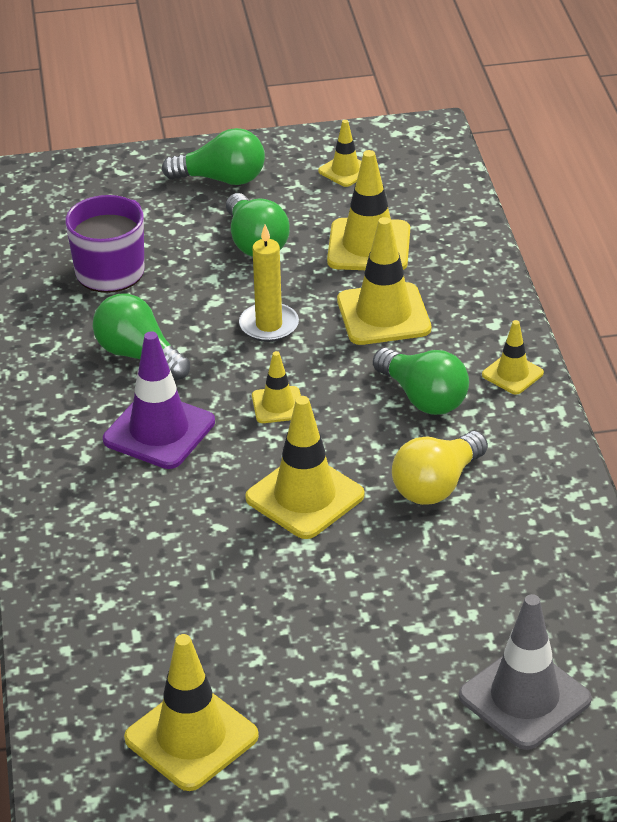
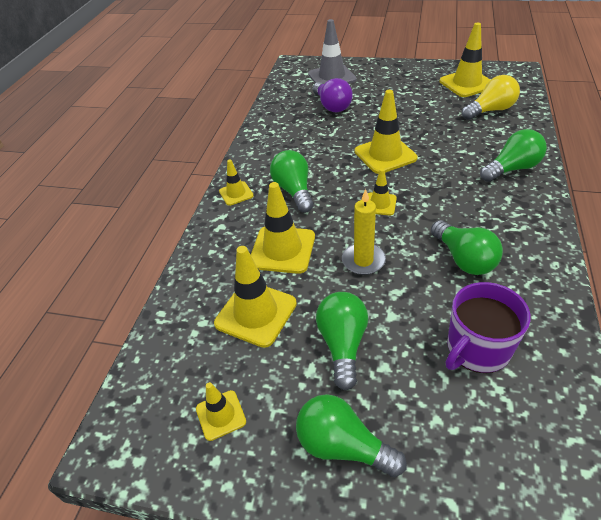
camera: 155 degrees left, 5 degrees up
(80, 514) = (512, 168): none -> green light bulb
(159, 431) = (458, 204): purple traffic cone -> none
(437, 485) = (316, 148): yellow light bulb -> yellow light bulb (490, 110)
(468, 599) = (332, 106): none -> purple light bulb

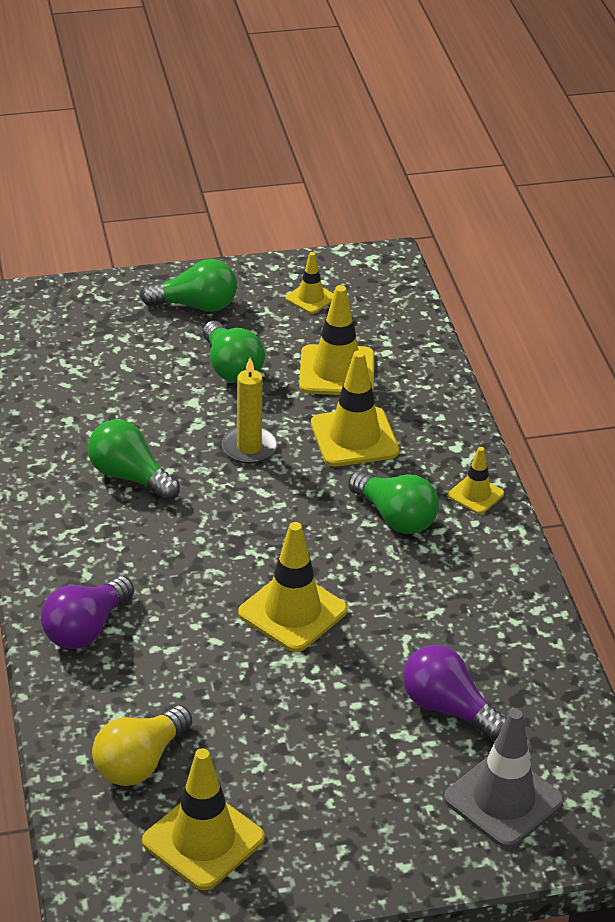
camera: 150 degrees right, 5 degrees down
(380, 204) = (262, 524): yellow traffic cone -> none
(477, 348) = (98, 394): purple mug -> none
(512, 168) = (86, 629): green light bulb -> purple light bulb

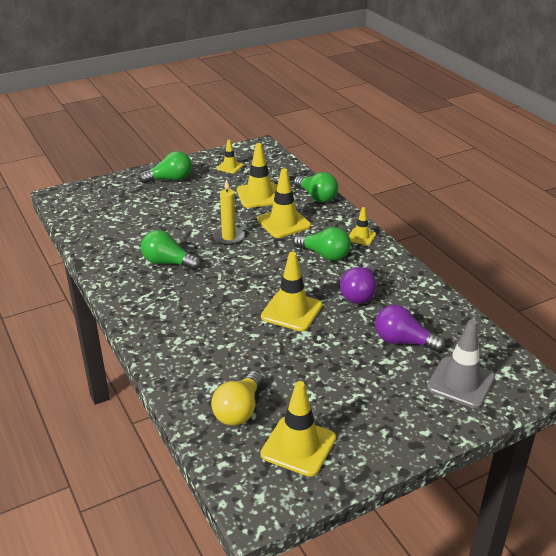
camera: 15 degrees left, 5 degrees down
(86, 629) = (174, 344): purple light bulb -> purple light bulb (359, 294)
(231, 367) = (202, 203): green light bulb -> green light bulb (317, 197)

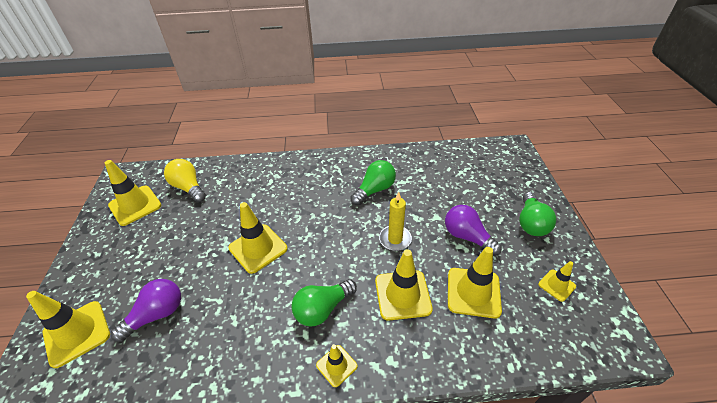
camera: 115 degrees right, 10 degrees up
(317, 197) = (451, 356): green light bulb -> none
(359, 294) = (242, 311): purple light bulb -> purple light bulb (467, 237)
(461, 382) = (77, 333): grey traffic cone -> yellow traffic cone

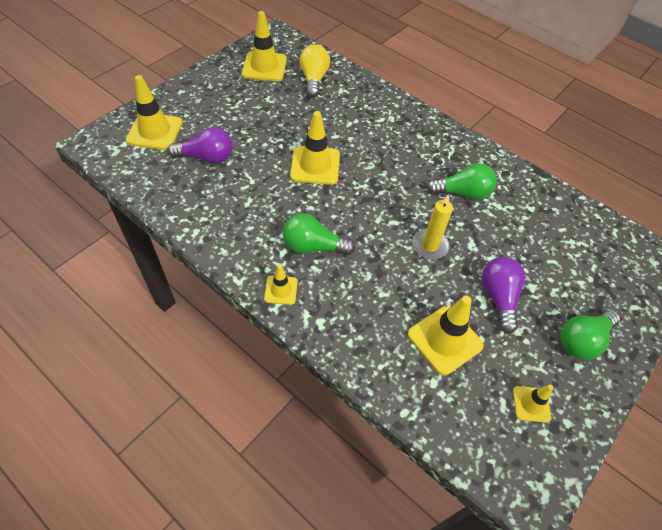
camera: 40 degrees right, 10 degrees up
(402, 295) = (383, 290): yellow traffic cone -> none

